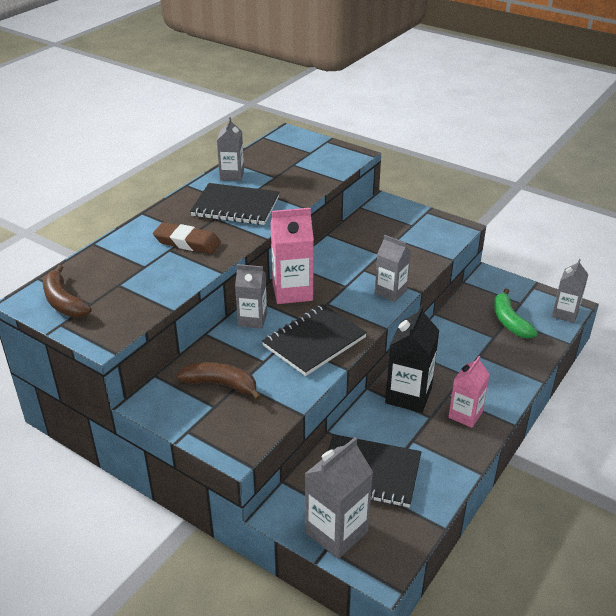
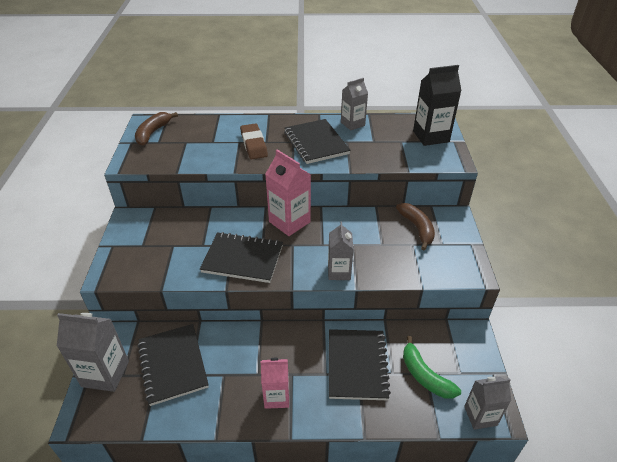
camera: 55 degrees right, 5 degrees up
(221, 384) = (165, 238): brown banana -> brown banana (417, 228)
(252, 319) = (242, 219): grey carton -> none
(408, 395) = (271, 349): black carton -> black carton (431, 136)
(470, 352) = (357, 365): none -> black notebook
(509, 321) = (425, 376): green banana -> green banana turned 75 degrees counterclockwise

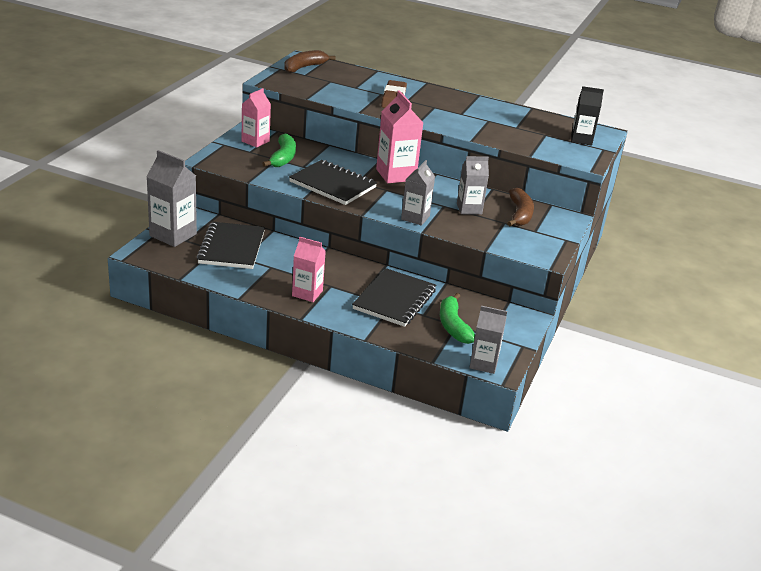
camera: 20 degrees right, 10 degrees down
(141, 229) = (255, 141): none -> pink carton
(178, 241) = (283, 158): none -> green banana
(316, 143) = (456, 113): black notebook -> none
(352, 124) = (507, 110): grey carton -> grey carton (469, 209)
(431, 136) = (581, 139): black carton -> black carton, size x0.66

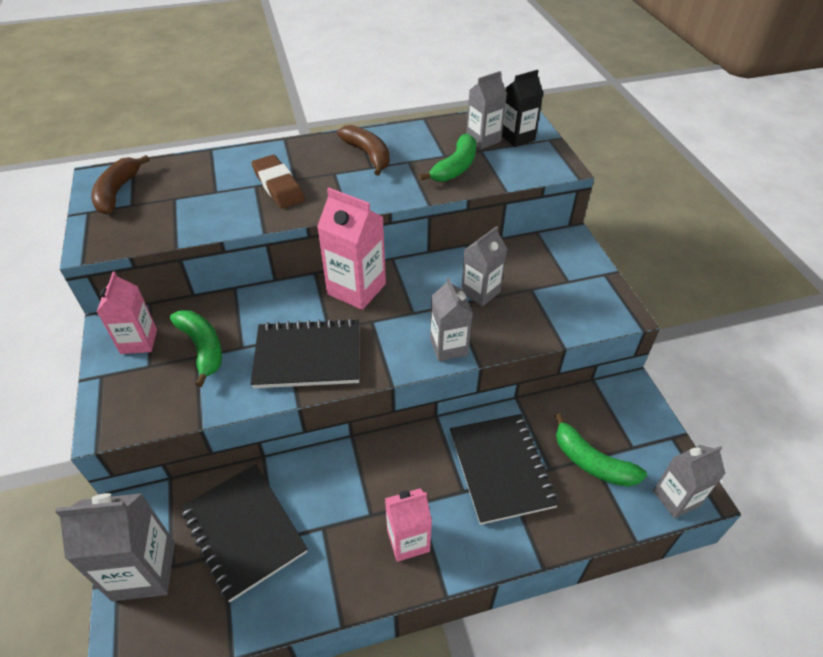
camera: 35 degrees left, 15 degrees up
(514, 134) = (455, 167): none -> green banana
(520, 214) = (530, 266): brown banana -> brown banana (368, 155)
(555, 131) = (483, 139): none -> grey carton

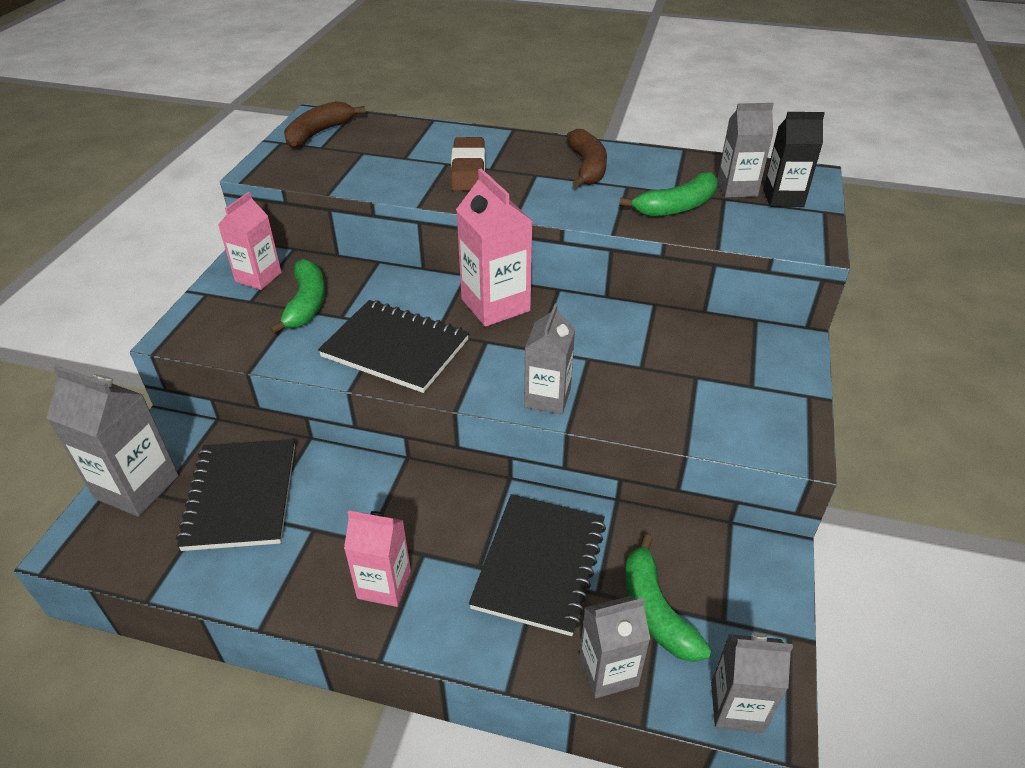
camera: 30 degrees right, 5 degrees down
(480, 292) = (631, 357): grey carton -> grey carton (608, 671)

